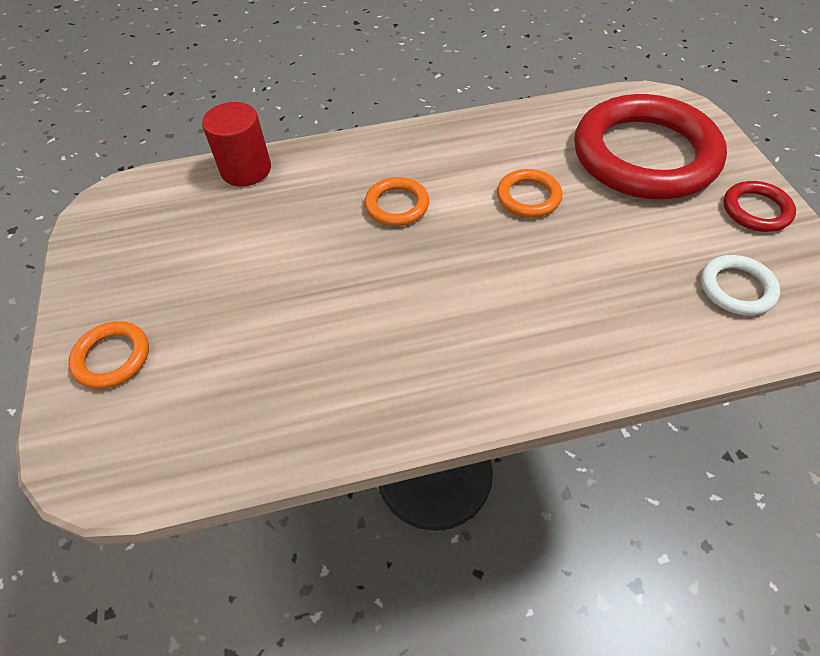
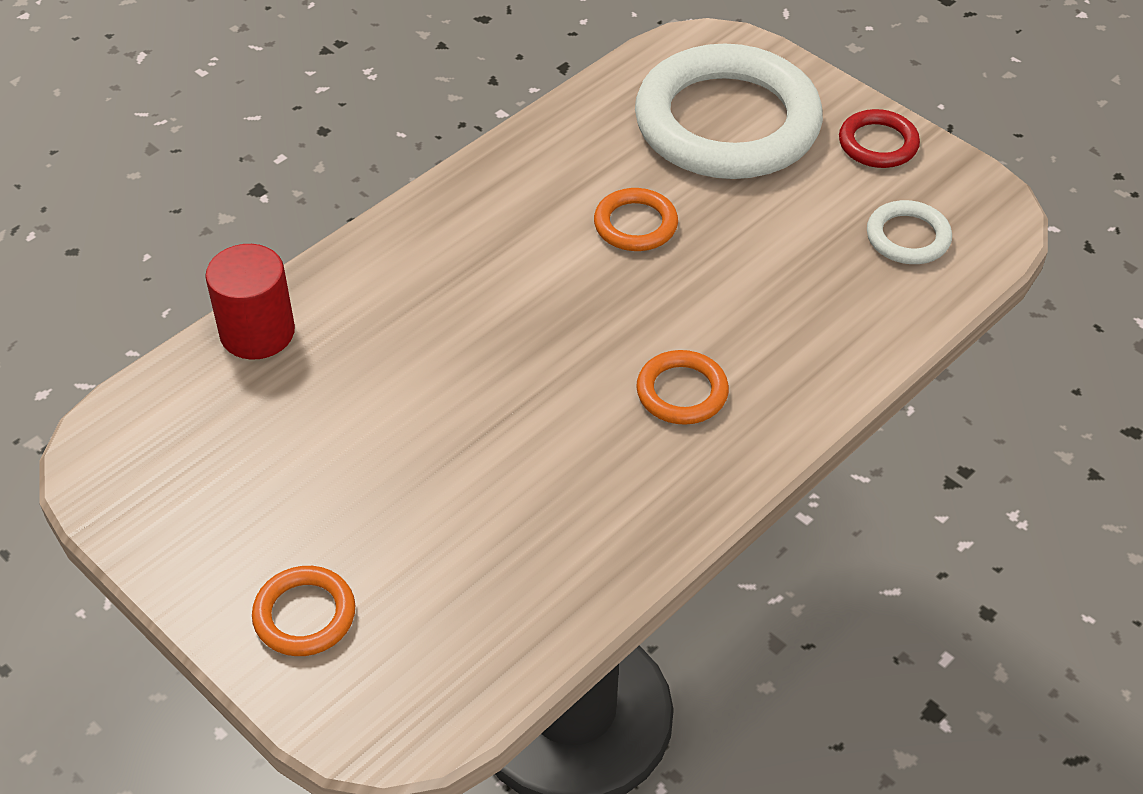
camera: 35 degrees left, 5 degrees down
(397, 205) = (492, 297): orange ring -> orange ring (682, 392)
(644, 155) = (727, 123): red ring -> white ring

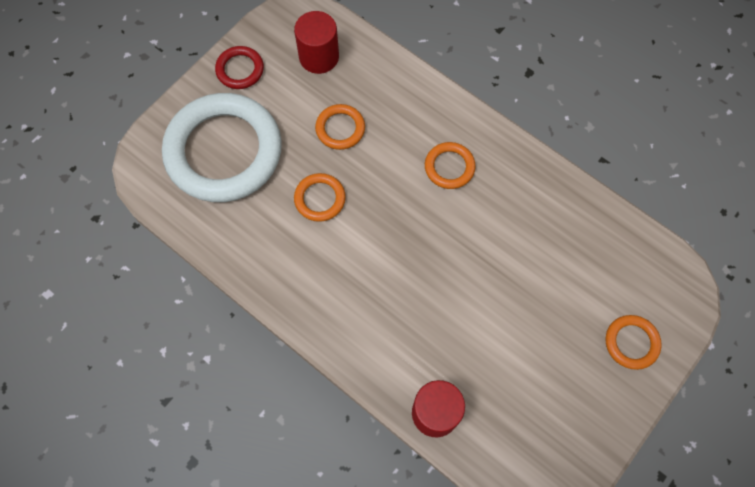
camera: 95 degrees left, 20 degrees up
(764, 256) = (340, 129): none -> orange ring
(908, 237) = (319, 57): white ring -> red cylinder

